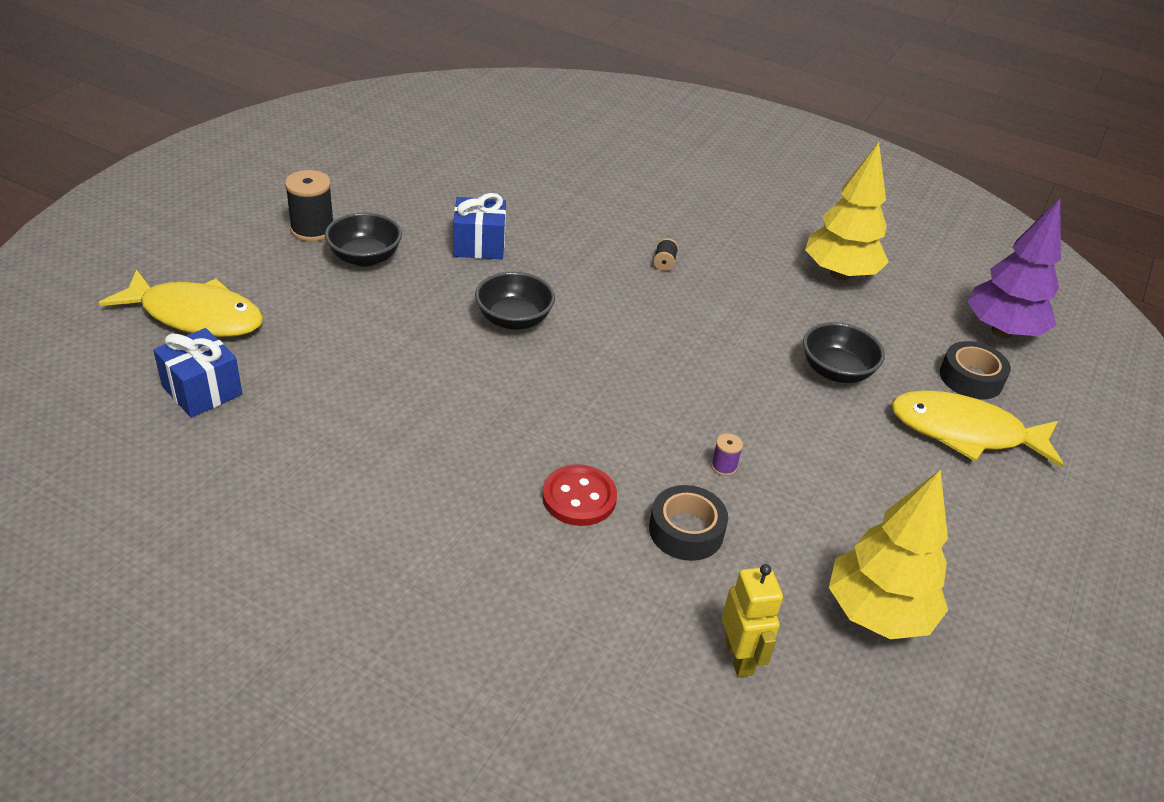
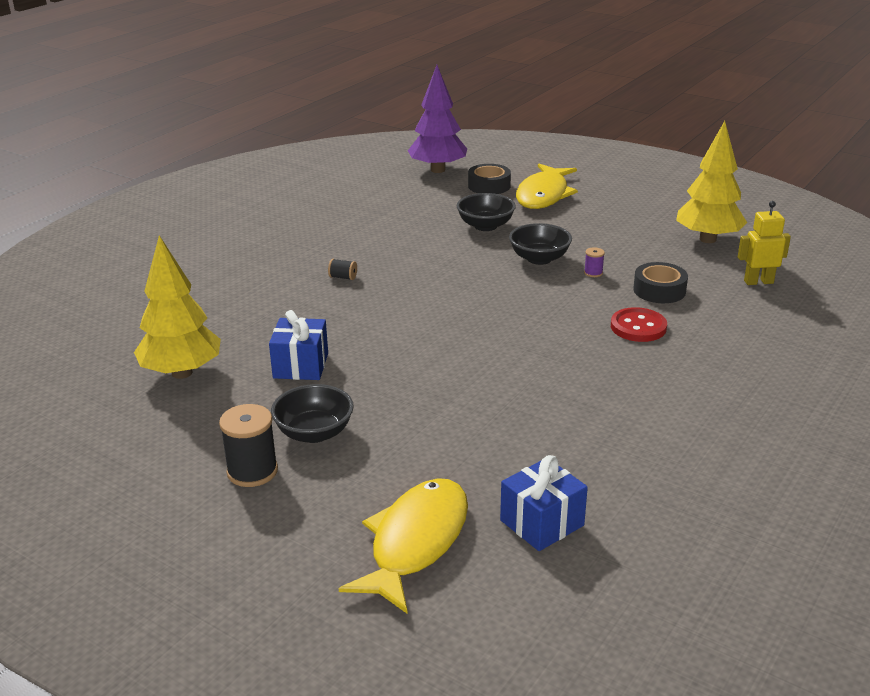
camera: 80 degrees left, 10 degrees down
(514, 319) = (423, 349): black bowl -> black bowl (539, 259)
(840, 274) = (366, 211): yellow tree -> yellow tree (182, 373)

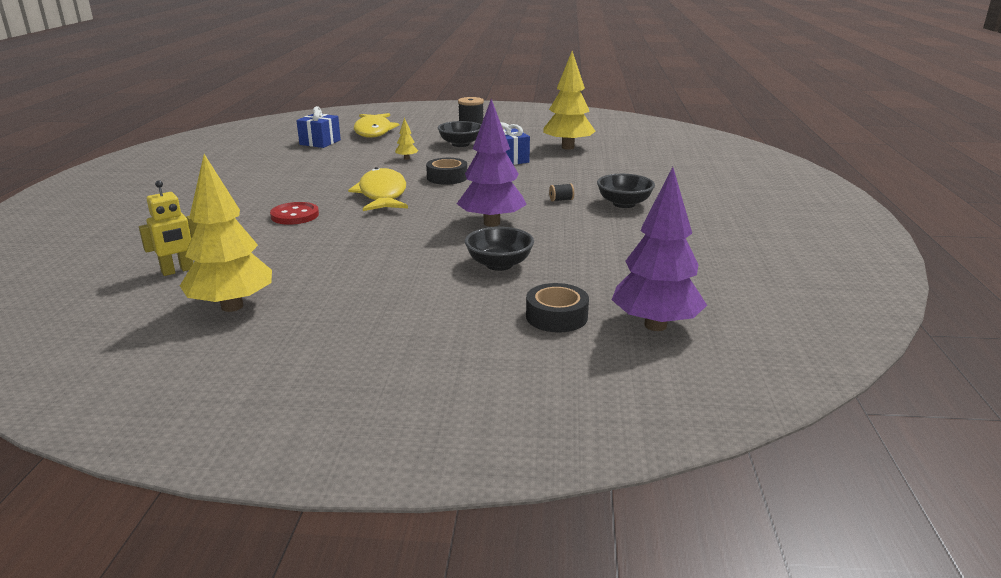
camera: 150 degrees right, 5 degrees down
(433, 413) = (406, 158): none -> yellow tree
(446, 266) = (492, 223): none -> purple tree
(539, 259) = (413, 246): black bowl -> black bowl (624, 204)
(543, 195) = (472, 320): yellow fish -> yellow fish (382, 194)
(593, 273) = (352, 245): purple spool -> none
(659, 290) = (282, 243): black tape -> black tape (447, 177)

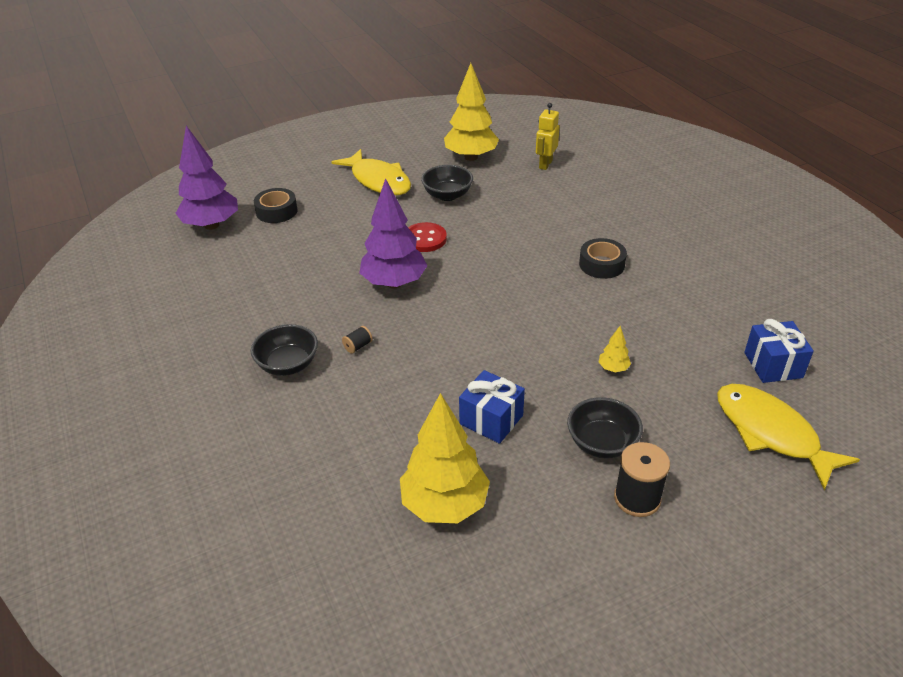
camera: 150 degrees right, 15 degrees up
(295, 215) = (564, 232): red button -> red button (425, 239)
(382, 194) = (538, 287): yellow fish -> yellow fish (378, 181)
(447, 177) = (515, 343): black tape -> black tape (601, 264)
(499, 264) = (346, 239): black bowl -> black bowl (447, 195)

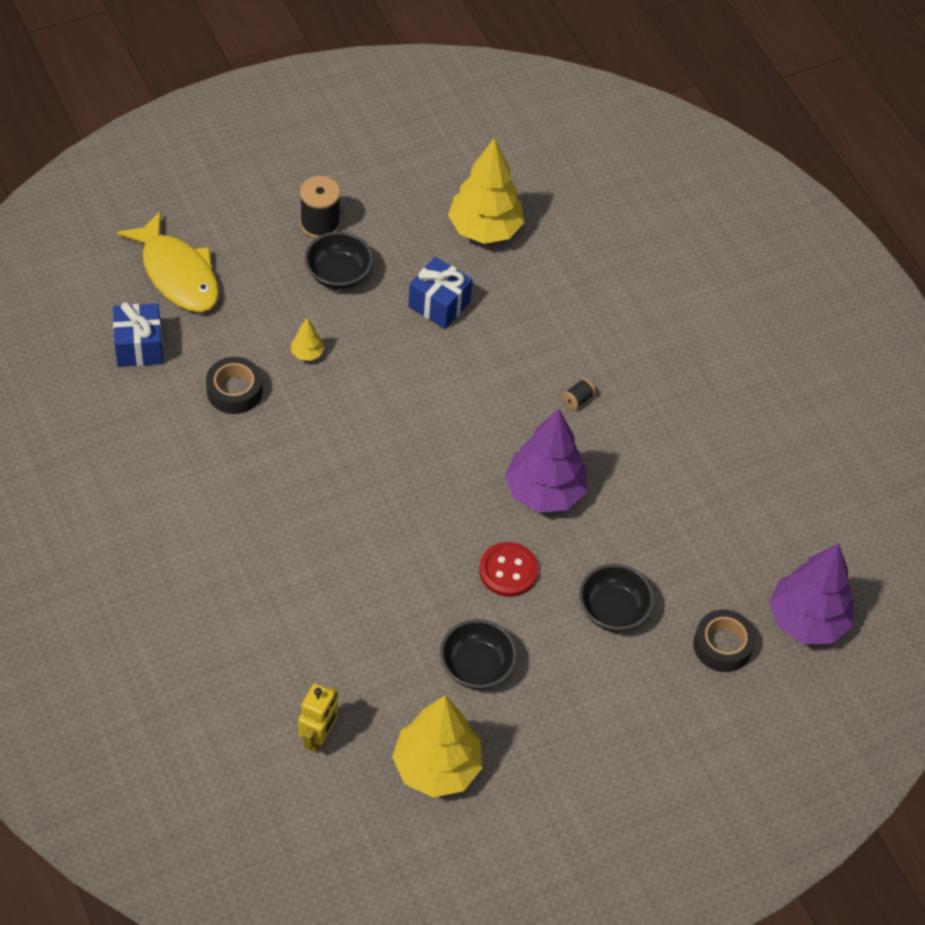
camera: 175 degrees right, 15 degrees up
(288, 364) = (649, 380): black bowl -> black bowl (613, 610)
(378, 181) = (582, 711): yellow fish -> none
(601, 264) = (282, 506): black tape -> black tape (234, 391)

